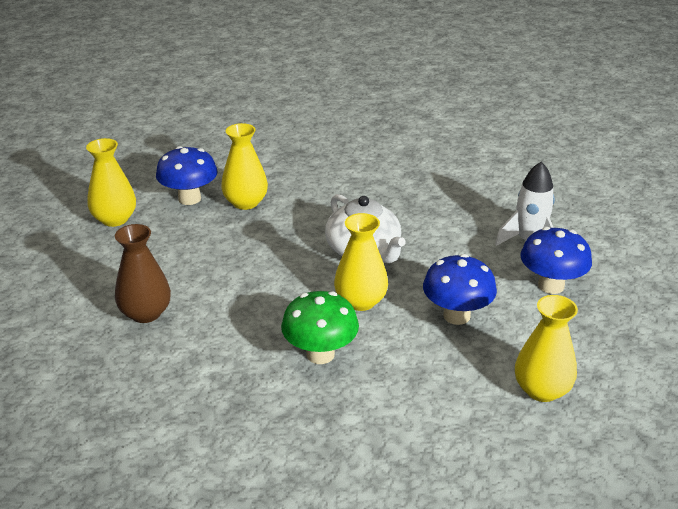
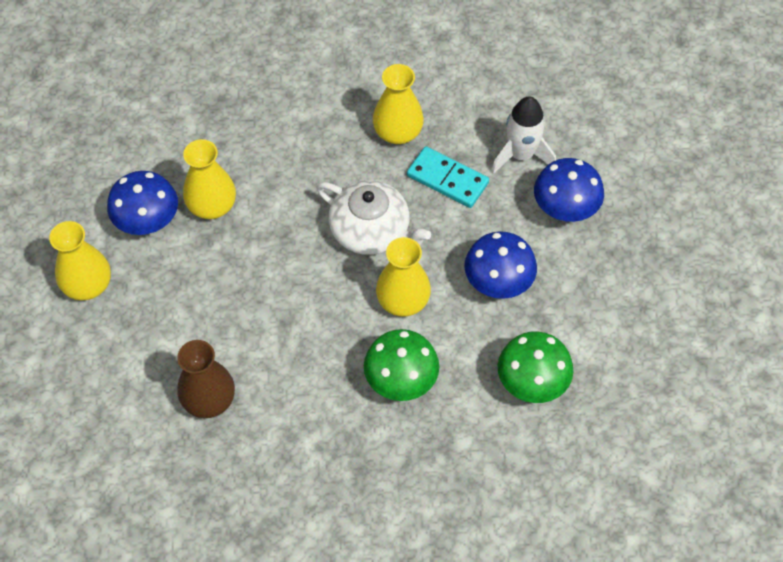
camera: 25 degrees left, 25 degrees up
(446, 396) = (531, 384): none -> green mushroom
(452, 238) = (447, 179): none -> turquoise domino
(542, 390) = (606, 343): yellow vase -> yellow vase (398, 132)

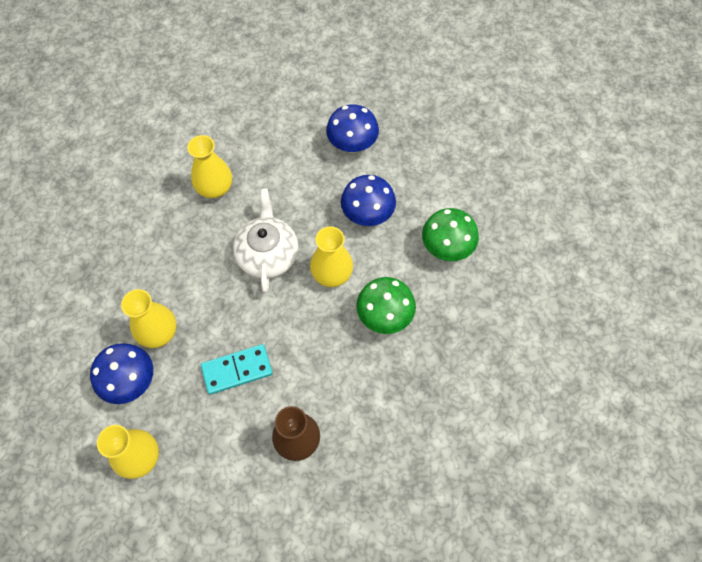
camera: 50 degrees left, 5 degrees up
(371, 231) = (268, 254): white teapot -> white teapot turned 75 degrees counterclockwise
(447, 179) = (273, 187): turquoise domino -> turquoise domino (237, 370)
(521, 155) = (295, 138): white rocket -> none

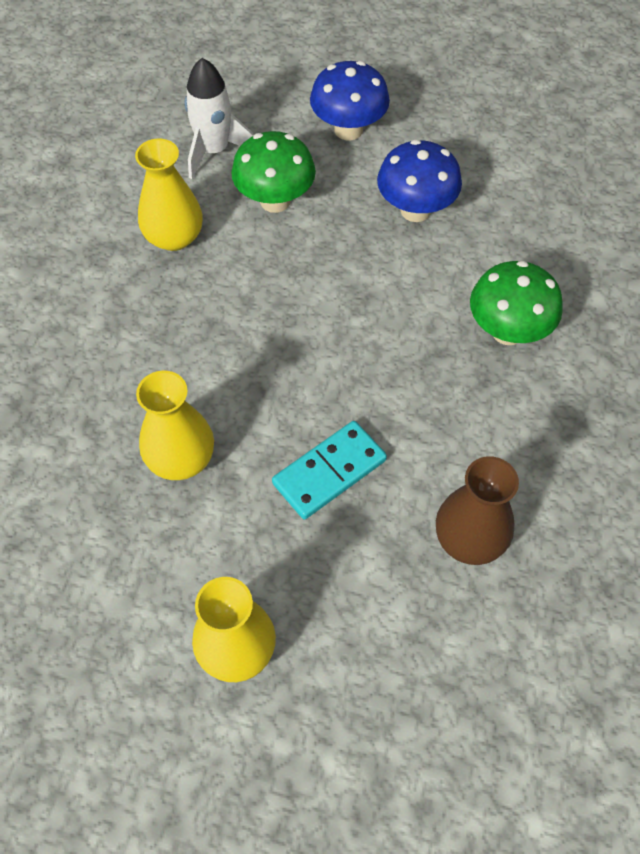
camera: 20 degrees left, 5 degrees down
(131, 382) = (170, 543): blue mushroom -> none
(264, 135) = (214, 150): none -> white rocket
(268, 254) = (297, 301): white teapot -> none
(332, 273) = (404, 299): yellow vase -> none
(446, 248) = (546, 220): green mushroom -> green mushroom (275, 201)

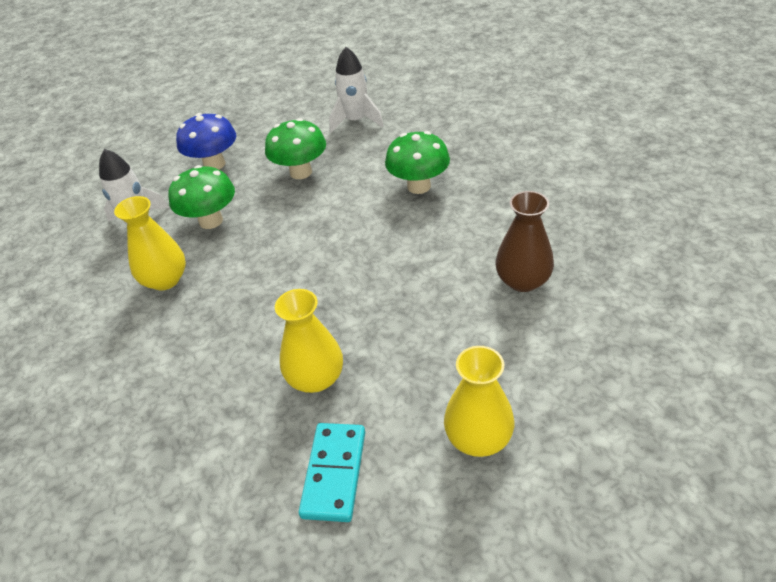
camera: 40 degrees left, 15 degrees down
(329, 472) = (412, 312): turquoise domino -> turquoise domino (334, 473)
(415, 210) = (301, 172): blue mushroom -> green mushroom
(545, 186) = (356, 121): none -> white rocket

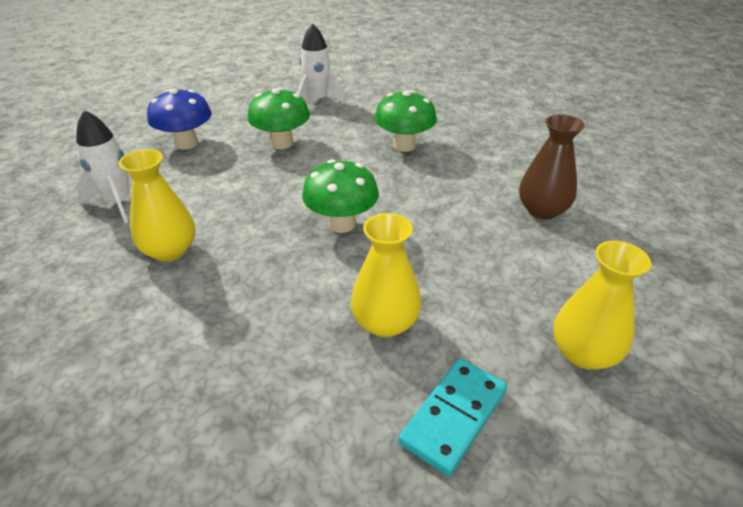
camera: 20 degrees left, 5 degrees down
(211, 221) = (202, 191): green mushroom -> green mushroom (341, 224)
(334, 473) = (454, 416): turquoise domino -> turquoise domino turned 45 degrees clockwise

